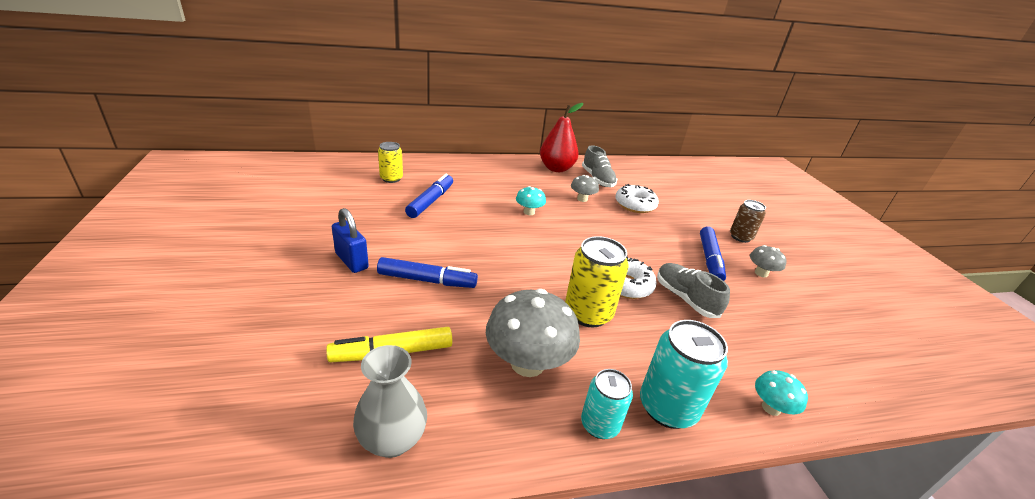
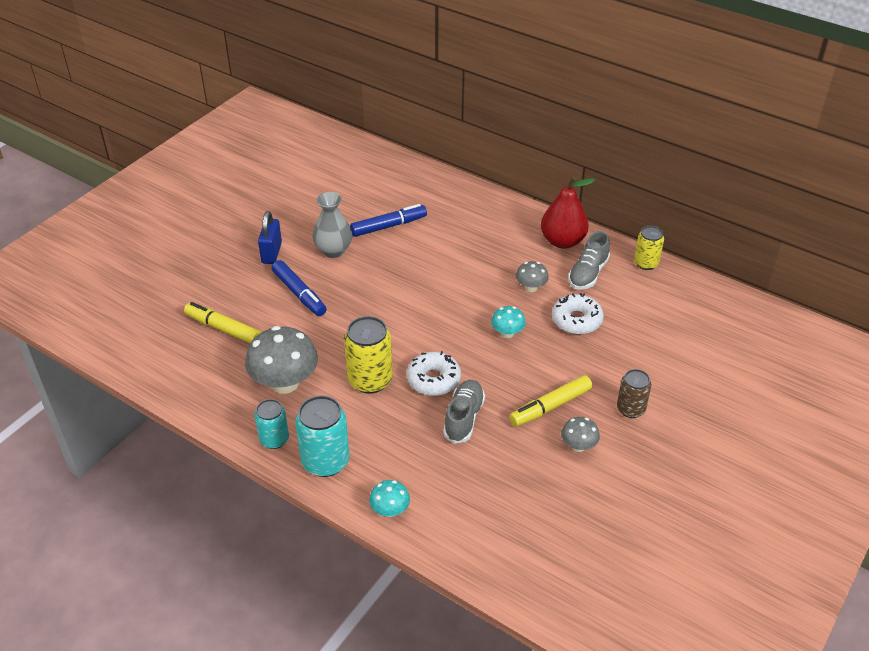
camera: 50 degrees right, 10 degrees up
(391, 178) = (387, 187): yellow can -> yellow can (646, 263)
(392, 440) = (172, 373): grey vase -> grey vase (333, 251)
(529, 212) = (456, 276): turquoise mushroom -> turquoise mushroom (507, 333)
(709, 259) = (550, 406): blue marker -> yellow marker

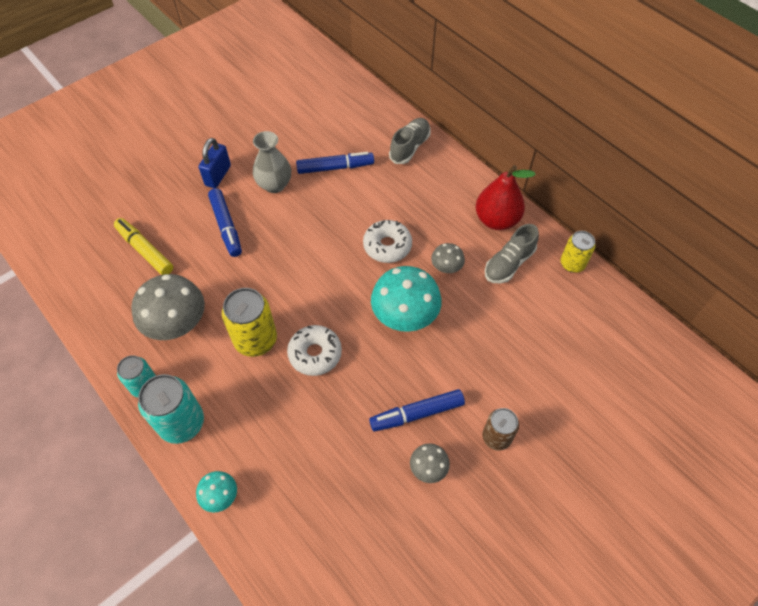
camera: 15 degrees right, 15 degrees up
(464, 418) = (328, 406): grey shoe -> grey shoe (409, 147)
(507, 333) = (405, 316): turquoise mushroom -> turquoise mushroom, size x1.98
(550, 406) = (417, 414): yellow marker -> blue marker
(576, 320) = (478, 316): white donut -> white donut (387, 246)

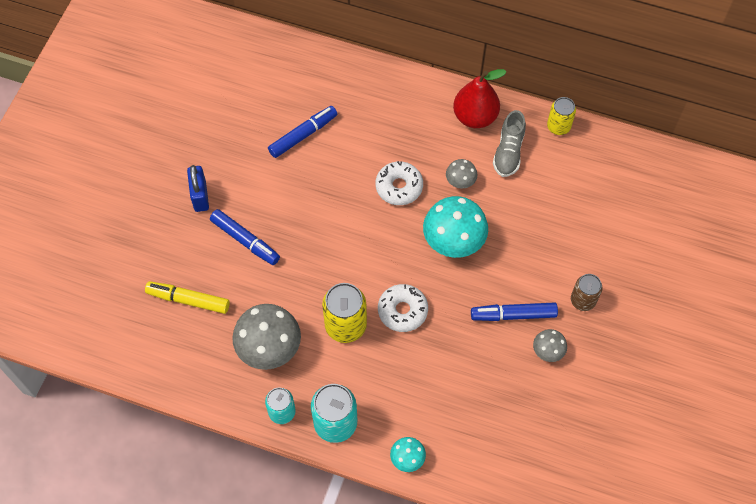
camera: 30 degrees left, 5 degrees up
(274, 185) = (260, 179): grey vase -> none
(409, 147) = (356, 82): grey shoe -> none
(417, 414) = (513, 315): blue marker -> blue marker turned 45 degrees clockwise

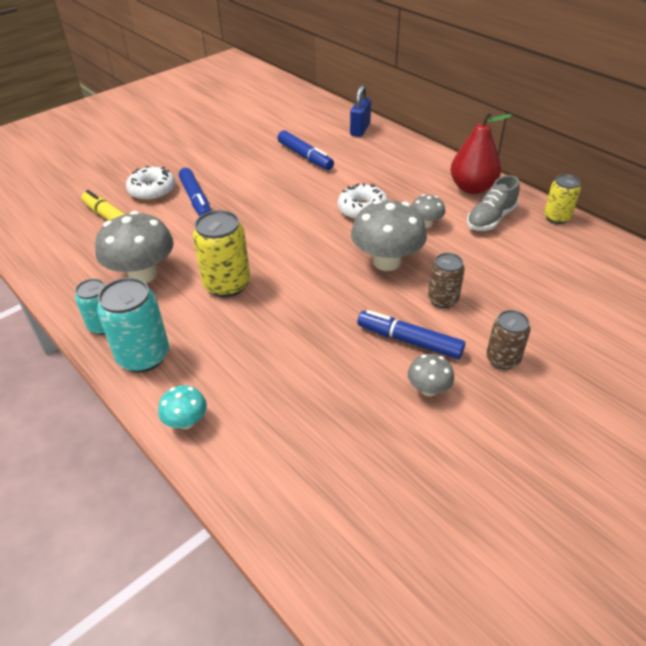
camera: 30 degrees right, 20 degrees down
(200, 196) = (188, 165): blue padlock -> blue padlock (360, 129)
(303, 135) = (305, 156): blue marker -> blue marker turned 60 degrees clockwise
(402, 311) = (292, 294): white donut -> white donut (152, 190)
(453, 241) = (386, 262): turquoise mushroom -> grey mushroom
(516, 262) = (443, 299): none -> brown can

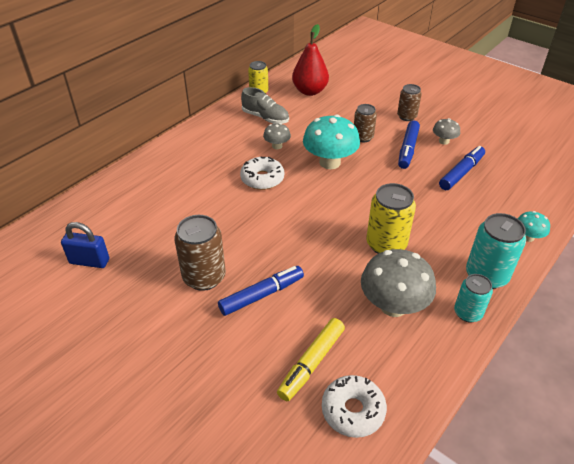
camera: 100 degrees left, 0 degrees up
(152, 190) = (246, 341): white donut -> white donut (353, 410)
(231, 173) = (204, 277): none -> brown can
(305, 156) = (170, 224): blue marker -> blue marker (461, 173)
(360, 129) = (115, 191): blue padlock -> blue padlock (89, 261)
(386, 262) = (330, 162): grey mushroom -> turquoise mushroom
(472, 188) = (223, 125): red pear -> red pear (310, 91)

